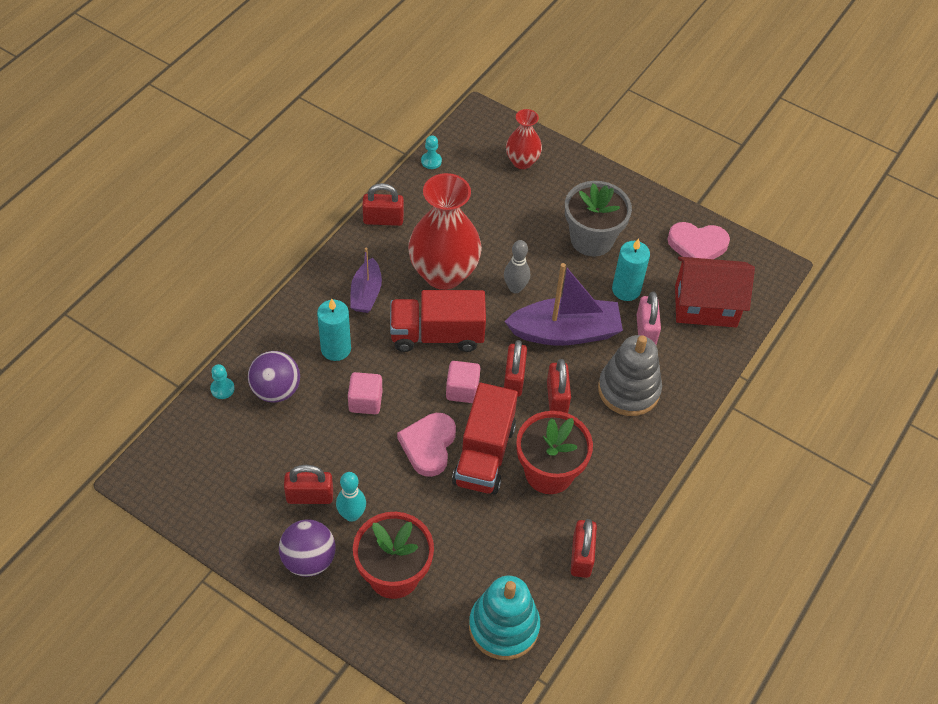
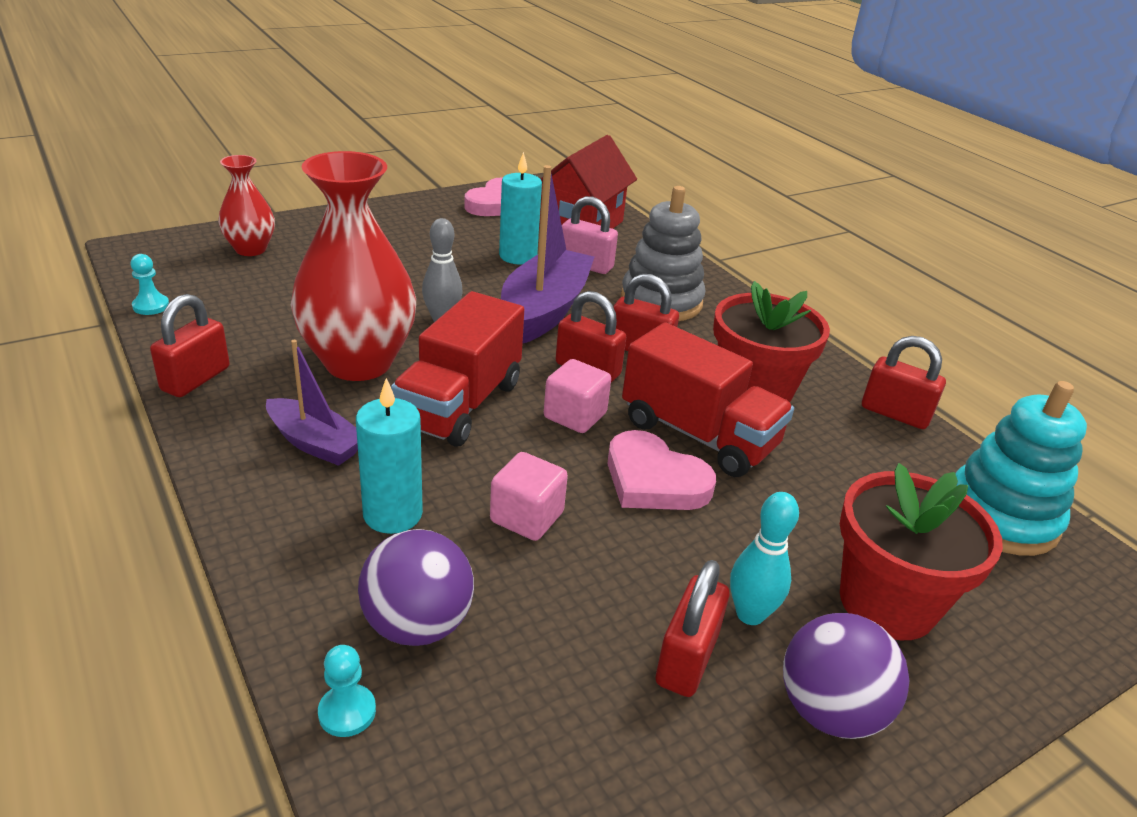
camera: 65 degrees left, 20 degrees down
(592, 239) = (424, 250): grey flower pot -> none

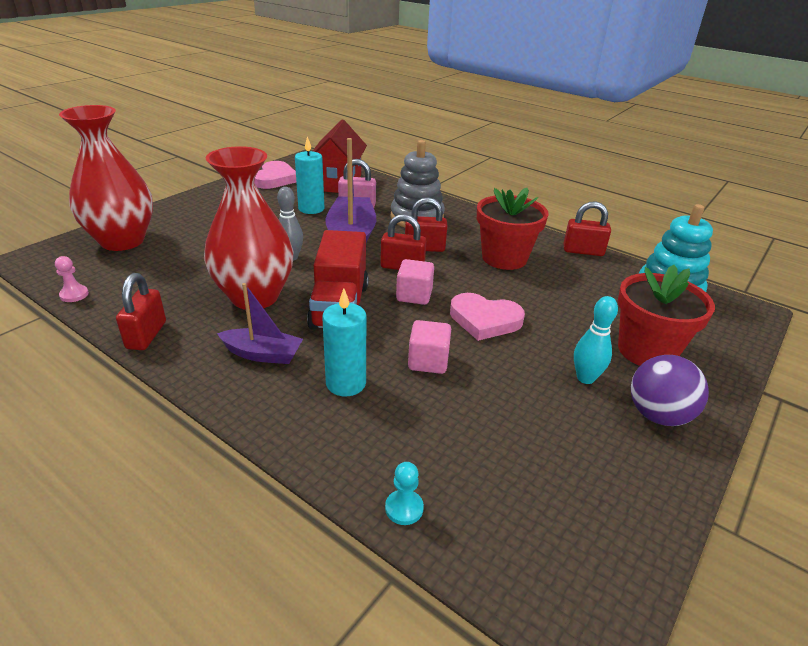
camera: 20 degrees left, 0 degrees up
(151, 306) = (74, 295): turquoise pawn -> pink pawn
(250, 249) = (122, 241): red vase -> red vase, size x1.86
(417, 624) = (409, 443): purple ball -> none
(686, 659) = (570, 412): red padlock -> none
(698, 435) = (491, 288): red truck -> none

